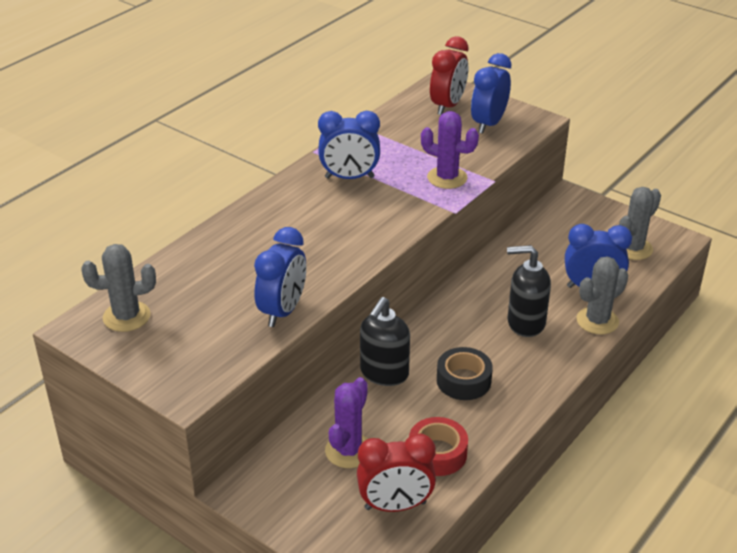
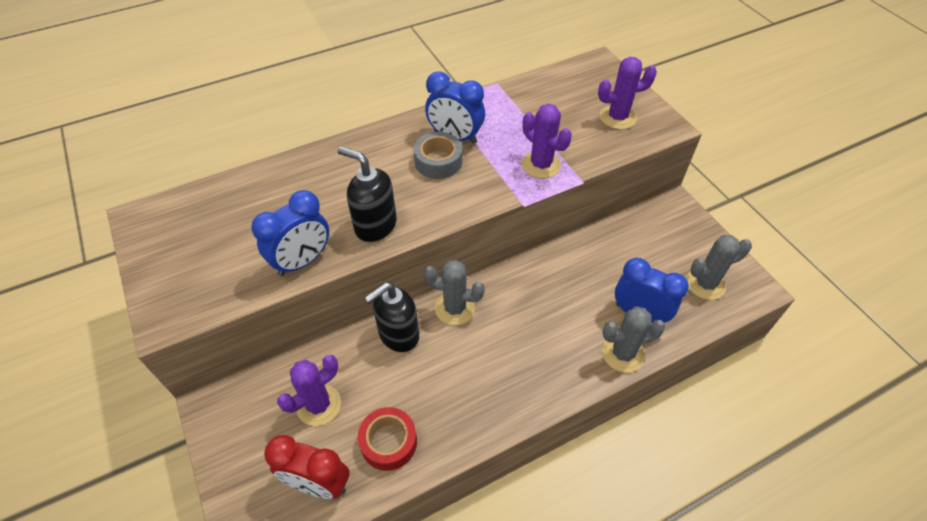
camera: 25 degrees right, 15 degrees up
(126, 316) = (181, 219): grey cactus -> grey cactus (454, 308)
(349, 201) = (438, 161): none -> grey tape
(447, 106) = (592, 87): red clock -> none
(463, 380) = (460, 371): black tape -> none
(488, 124) = (617, 117): blue clock -> purple cactus
(525, 323) = (553, 329): black soap dispenser -> black soap dispenser (375, 225)

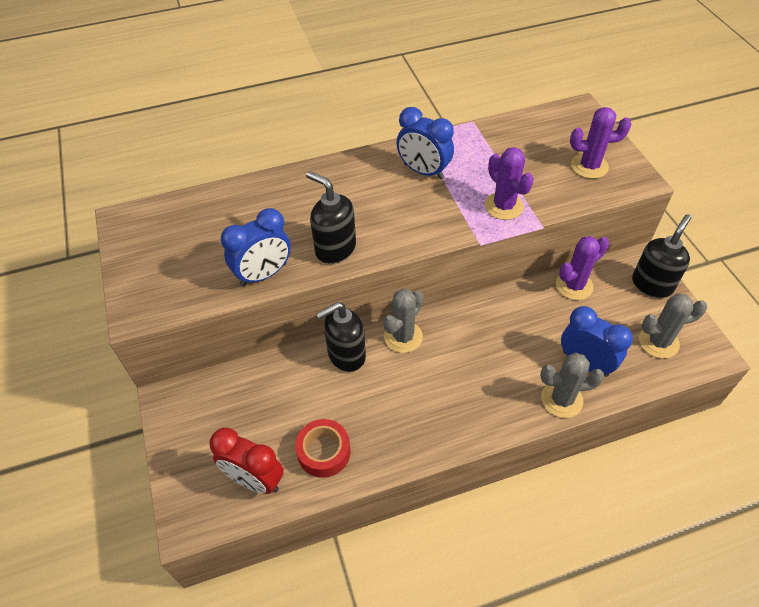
camera: 10 degrees right, 0 degrees up
(318, 405) = (264, 410): purple cactus -> purple cactus (574, 286)
(438, 161) = (403, 193): grey tape -> none
(454, 308) = (403, 337): grey cactus -> grey cactus turned 75 degrees counterclockwise
(689, 227) = (652, 284): none -> black soap dispenser

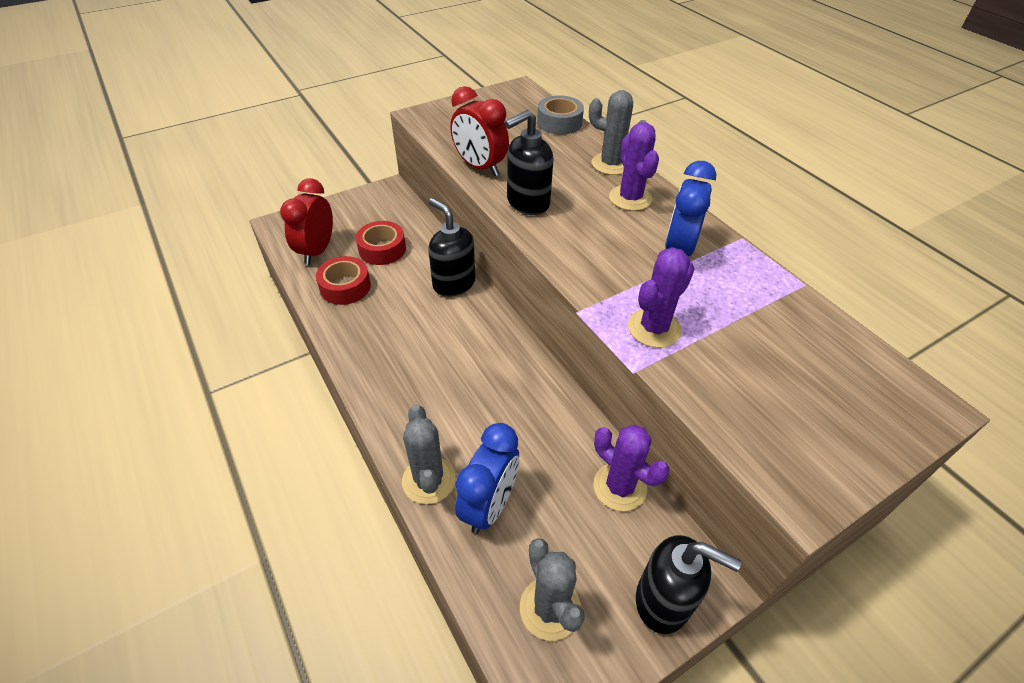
camera: 75 degrees right, 5 degrees down
(208, 201) = (559, 122): none -> grey tape
(263, 274) = (480, 167): blue clock -> red clock
(274, 413) = (382, 249): none -> red tape
(335, 249) = (527, 203): black soap dispenser -> black soap dispenser turned 150 degrees counterclockwise
(403, 337) = (486, 322): grey cactus -> grey cactus (611, 164)
(589, 166) = (793, 422): purple cactus -> purple cactus (630, 198)

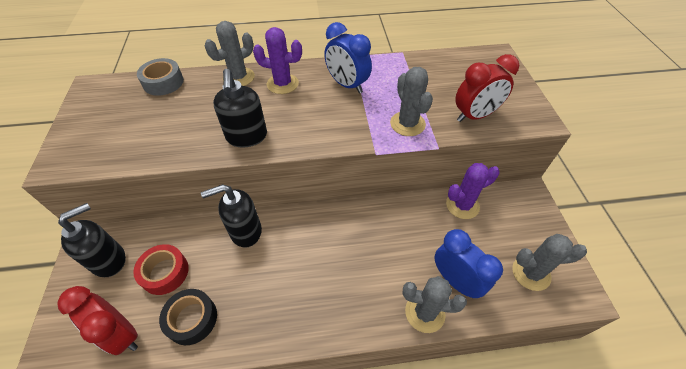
camera: 65 degrees left, 5 degrees up
(345, 287) = (192, 319): red tape -> black tape
(480, 167) = (177, 149): red clock -> red clock (474, 116)
(654, 328) = (407, 124): purple cactus -> grey cactus
(663, 600) = (534, 217): black soap dispenser -> black soap dispenser (109, 260)

